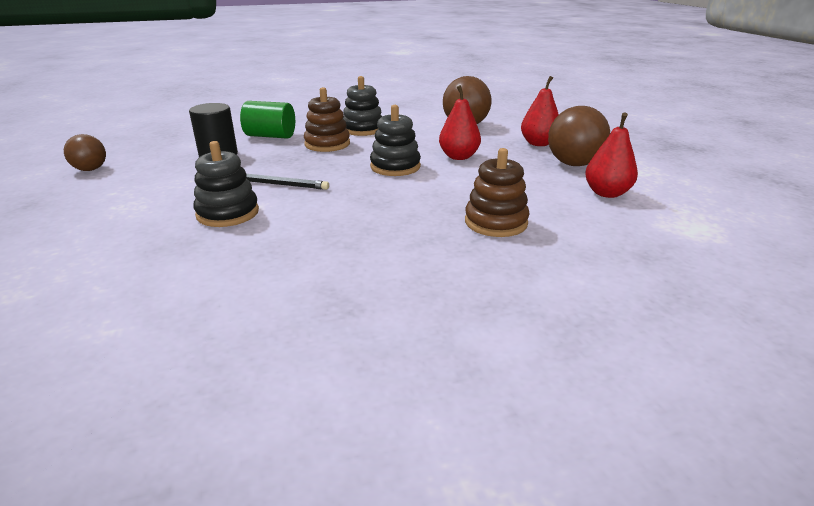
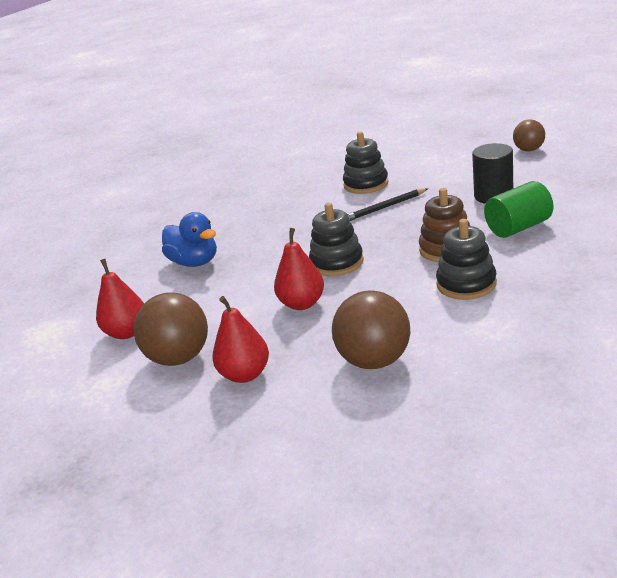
camera: 145 degrees right, 0 degrees up
(496, 222) = (195, 262): brown stacking toy -> blue duck

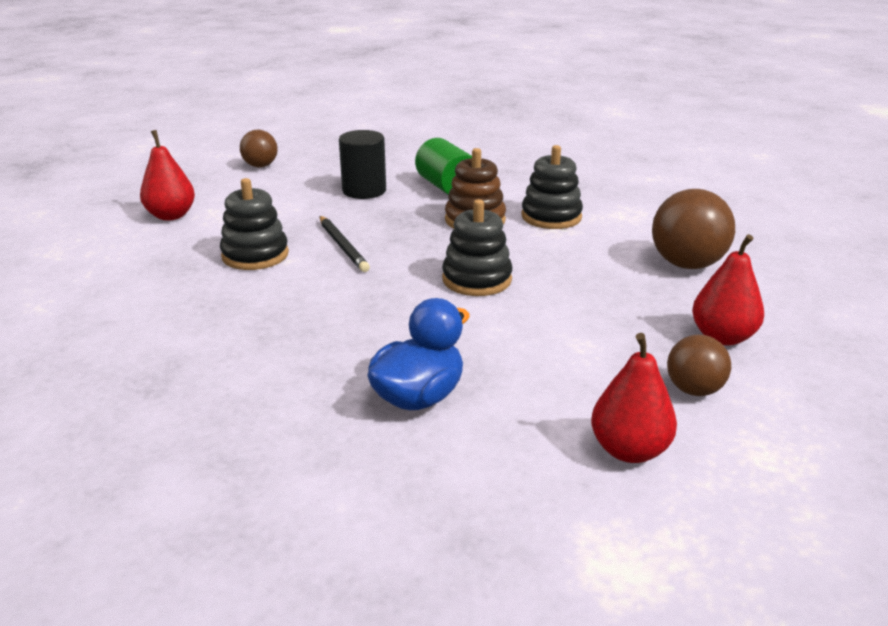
camera: 95 degrees left, 0 degrees up
(179, 358) = (694, 390): brown ball -> brown ball, size x0.60
(302, 304) = (571, 302): red pear -> red pear (171, 215)

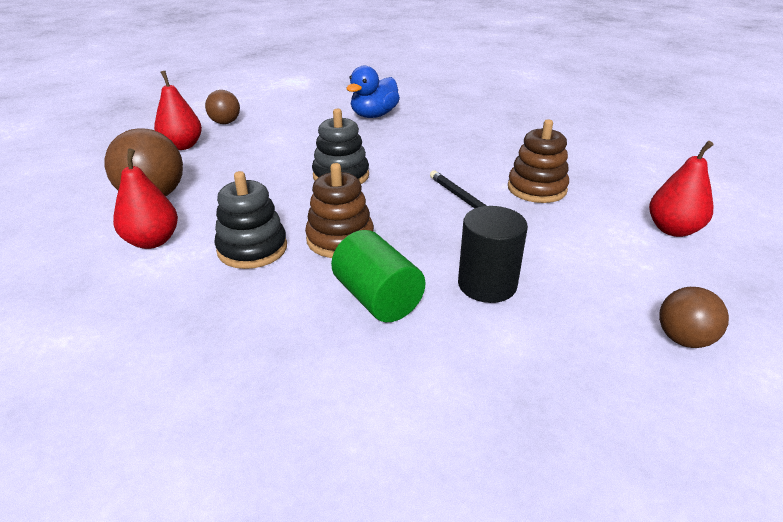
camera: 175 degrees right, 5 degrees up
(255, 255) = (536, 189): black stacking toy -> brown stacking toy
(629, 450) = (274, 103): red pear -> red pear (152, 241)

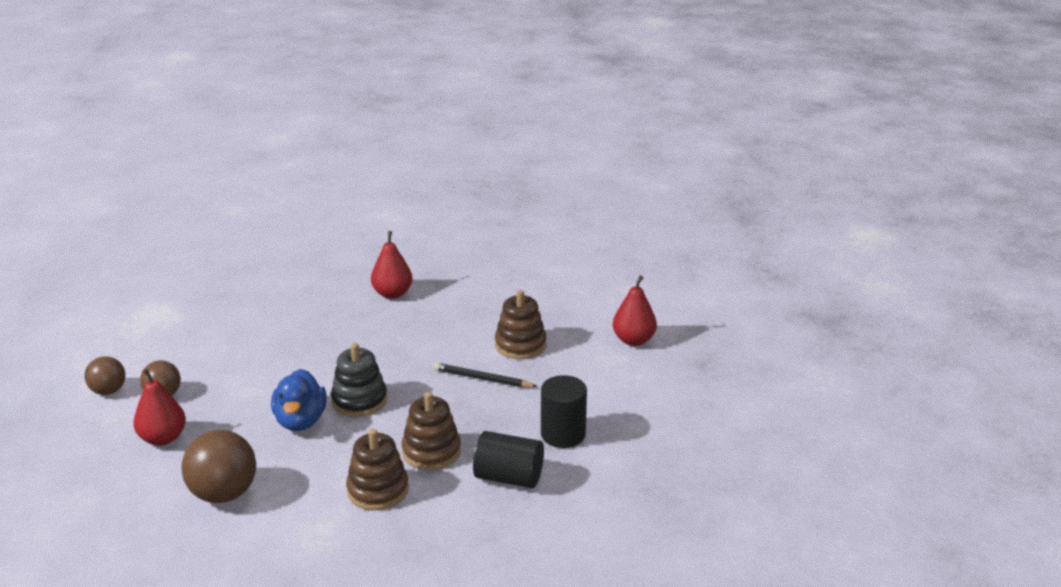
camera: 40 degrees left, 5 degrees down
(152, 241) = (290, 525): red pear -> red pear (392, 294)
(252, 249) = (378, 490): black stacking toy -> brown stacking toy
(374, 115) = (303, 325): blue duck -> blue duck (300, 421)
(377, 298) = (509, 477): green cylinder -> black cylinder
(683, 339) = (693, 413): brown ball -> brown ball (108, 391)

